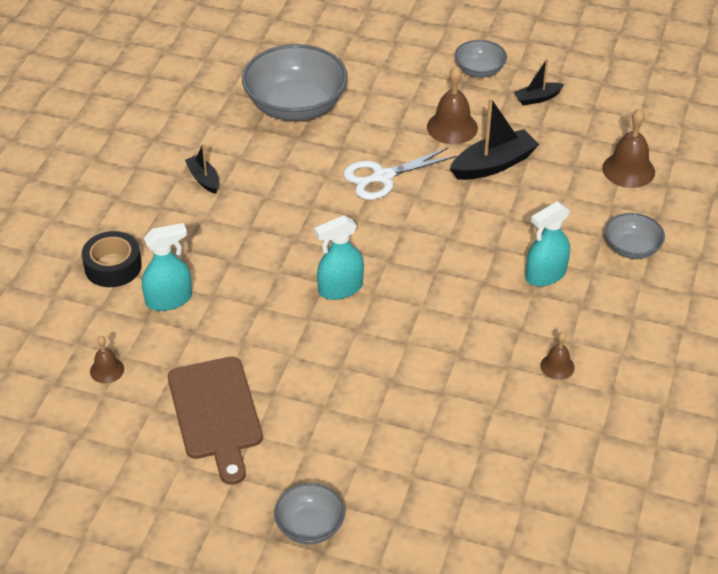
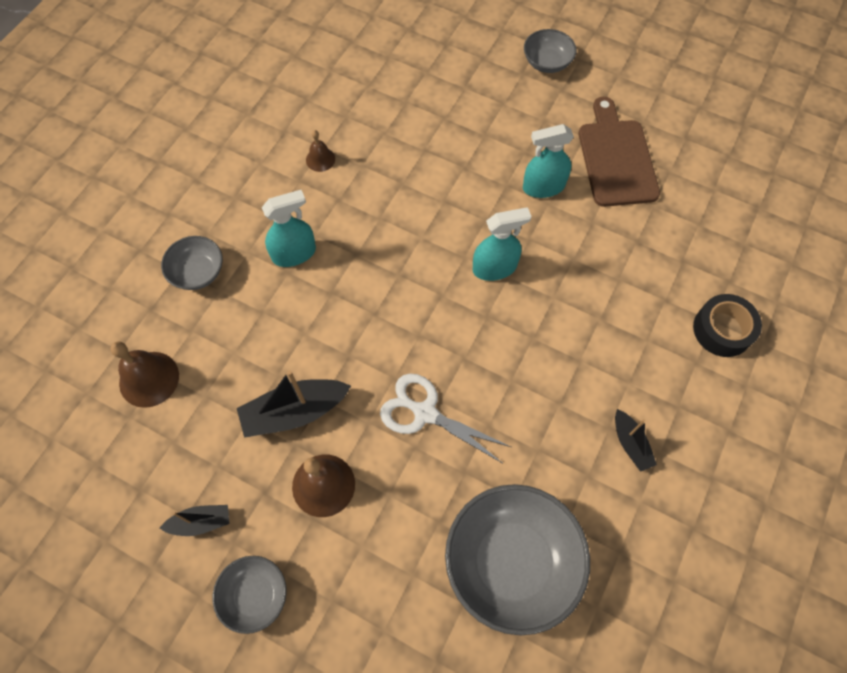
camera: 170 degrees left, 20 degrees up
(107, 370) = (714, 212): brown bell -> none
(169, 300) = (662, 280): turquoise spray bottle -> turquoise spray bottle (543, 187)
(382, 177) = (425, 413): white scissors -> white scissors turned 135 degrees counterclockwise

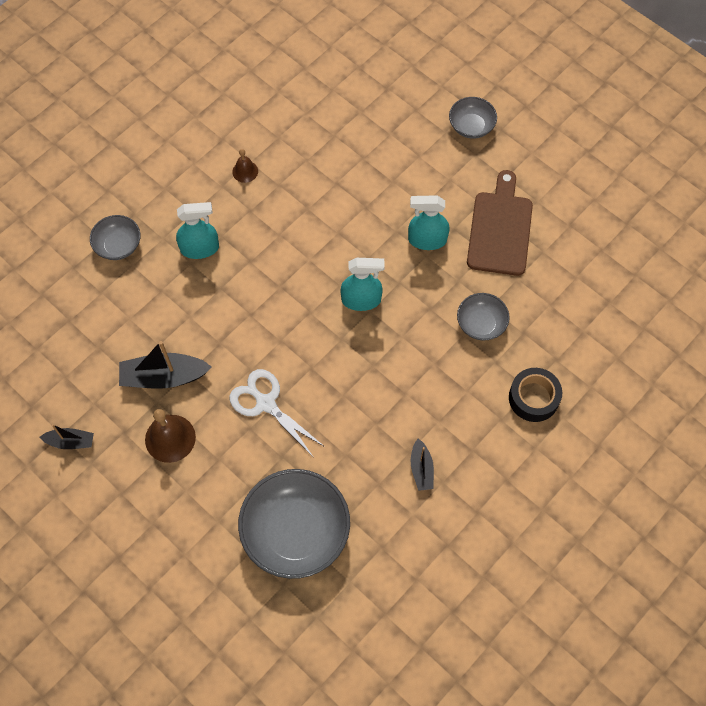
camera: 15 degrees right, 0 degrees up
(149, 379) = (58, 323): brown bell -> none
(255, 595) = (96, 505): grey bowl -> grey bowl (481, 324)

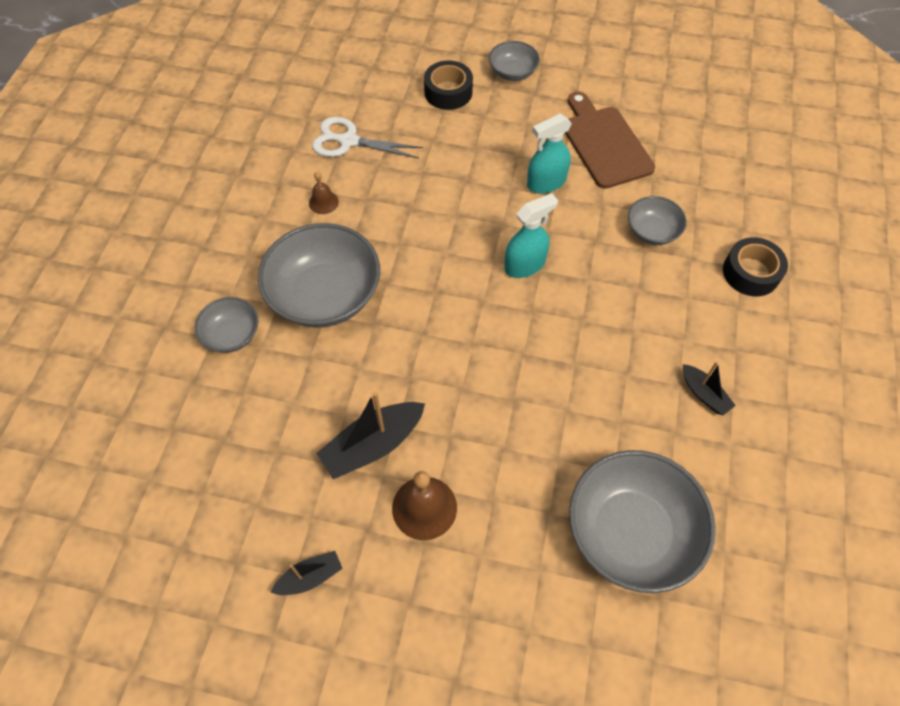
camera: 30 degrees left, 5 degrees down
(200, 248) = (325, 295): turquoise spray bottle -> grey bowl
(265, 403) = (502, 414): white scissors -> white scissors (348, 141)
(405, 120) = (448, 92): none -> black tape

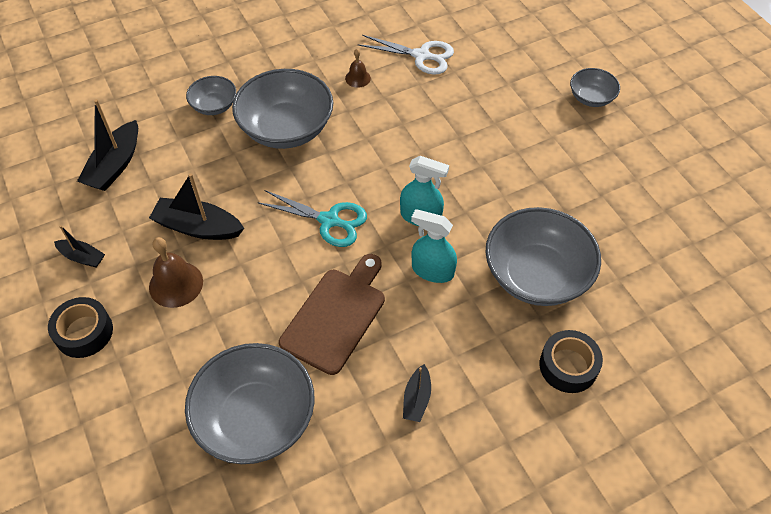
camera: 50 degrees right, 5 degrees down
(217, 472) = (115, 165): none -> black boat
(348, 141) = (421, 56): white scissors -> white scissors turned 135 degrees clockwise
(448, 92) = (527, 76): black tape -> black tape (84, 332)
(466, 333) = (329, 220): none -> turquoise scissors
(546, 182) = (509, 182): turquoise spray bottle -> turquoise spray bottle (432, 270)
(604, 143) = (589, 193): brown cutting board -> brown cutting board (336, 316)
(652, 231) = (536, 275): grey bowl -> grey bowl, size x1.94

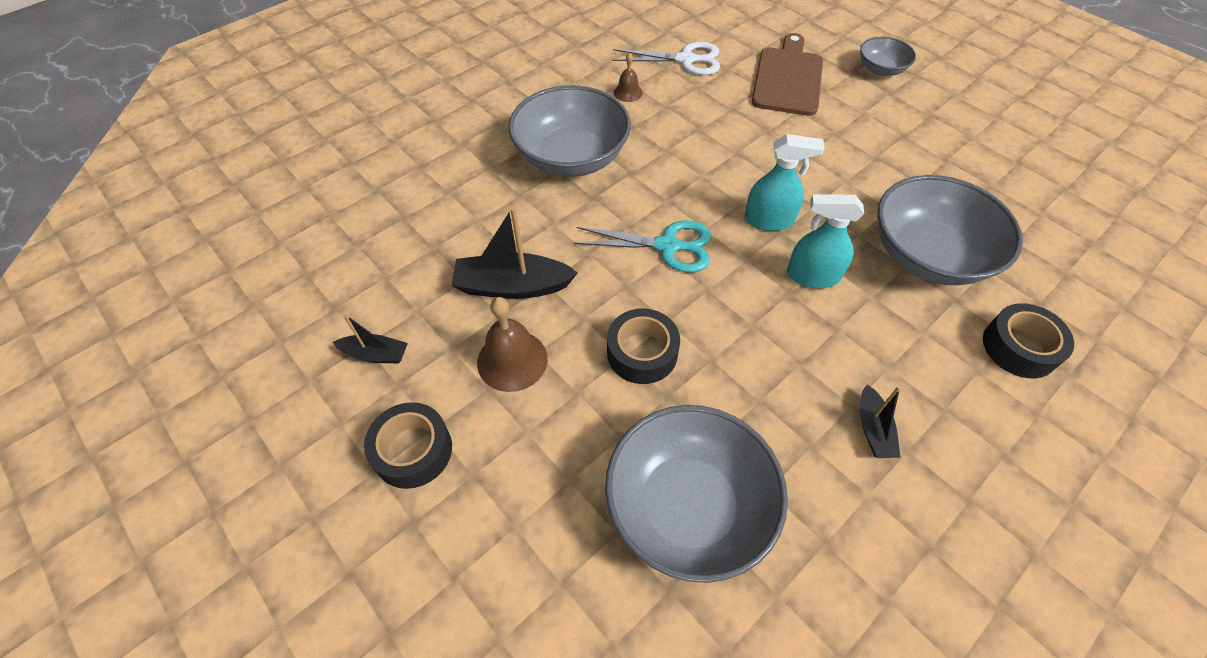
camera: 15 degrees left, 0 degrees up
(115, 165) = (379, 236): black boat -> none
(214, 106) = (476, 149): grey bowl -> none
(272, 300) = (642, 353): none -> black tape
(336, 316) = (728, 353): brown cutting board -> brown cutting board (788, 78)

